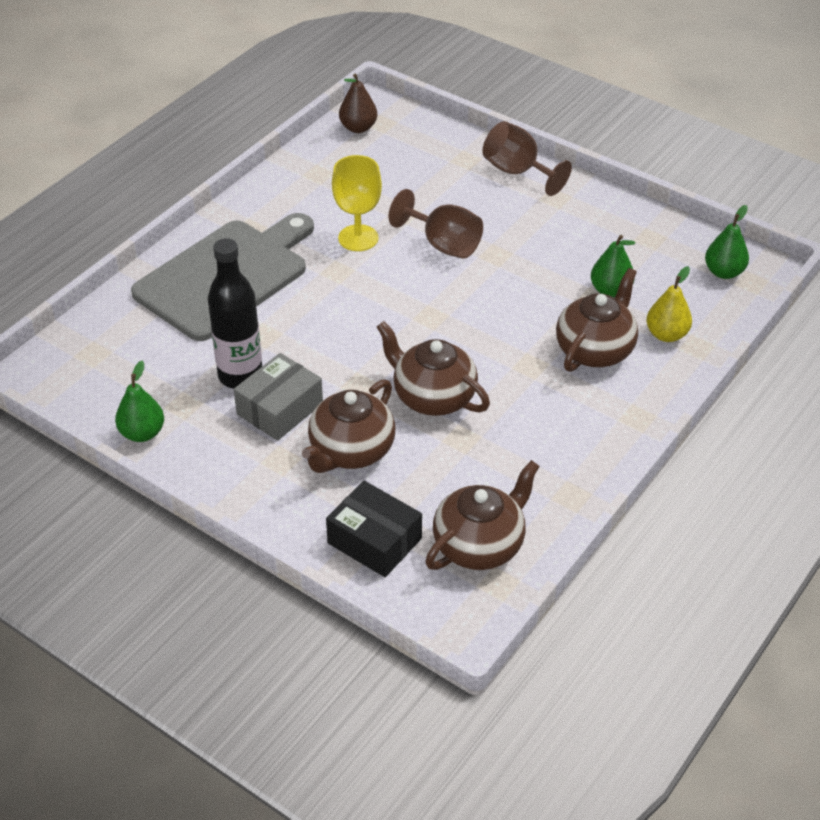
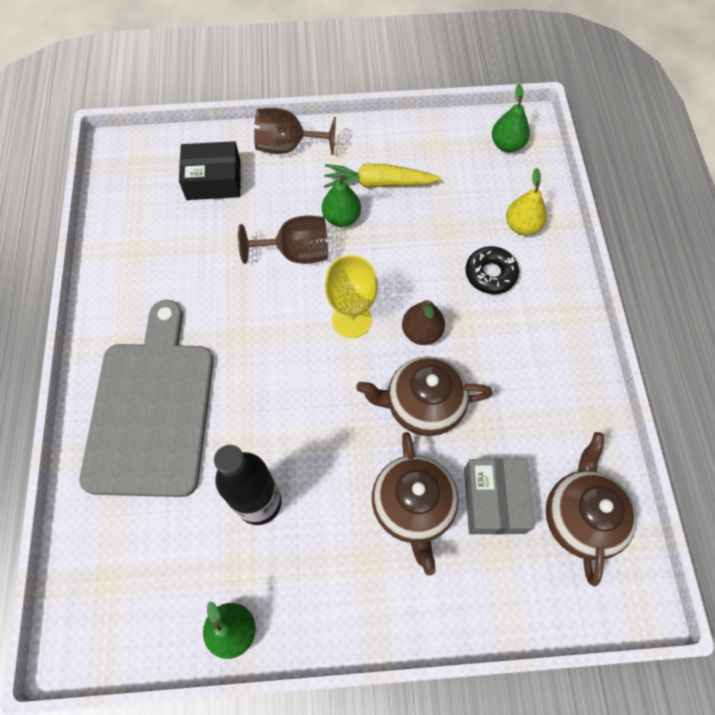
camera: 40 degrees left, 20 degrees up
(279, 409) = (321, 510): grey box -> grey box (494, 500)
(358, 128) = (123, 181): brown pear -> brown pear (421, 332)
(358, 238) = (225, 292): yellow goblet -> yellow goblet (351, 320)
(374, 541) = (509, 579): black box -> black box (213, 180)
(568, 237) = (378, 183): none -> yellow carrot
(595, 350) = (490, 274): brown teapot -> black donut
(610, 290) = (451, 213): green pear -> green pear (341, 218)

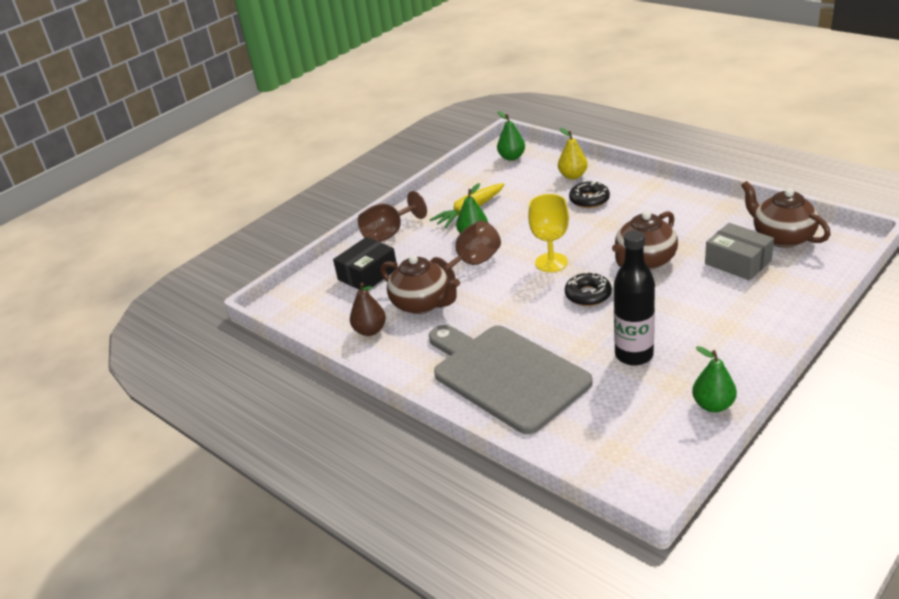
camera: 40 degrees left, 30 degrees down
(324, 392) = (588, 295): none -> black donut
(413, 507) = (708, 294): brown teapot -> brown teapot (422, 304)
(421, 332) = (595, 240): brown pear -> brown pear (370, 330)

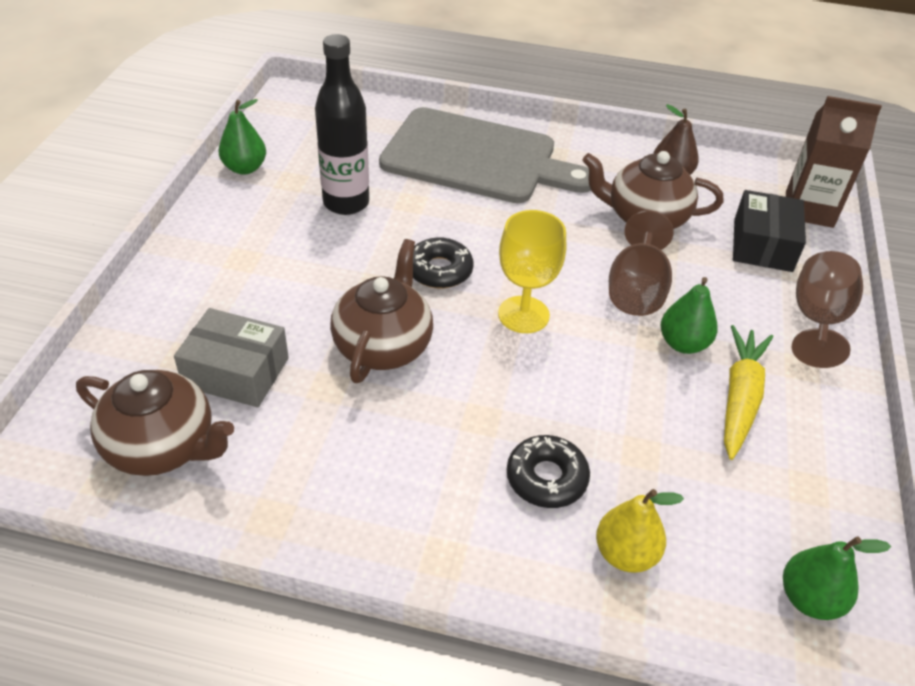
camera: 145 degrees right, 10 degrees up
(309, 290) = (809, 209): none -> brown carton

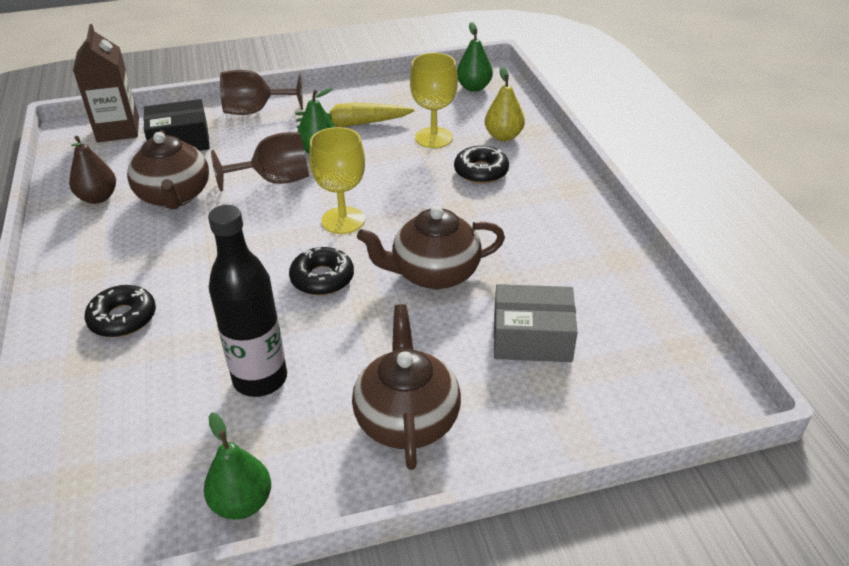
camera: 115 degrees left, 5 degrees down
(163, 446) = (631, 337): brown teapot -> brown teapot (407, 419)
(236, 372) = (532, 337): grey box -> grey box turned 75 degrees counterclockwise
(476, 158) = (123, 318): grey cutting board -> black donut
(662, 468) = (434, 138): none -> yellow goblet

